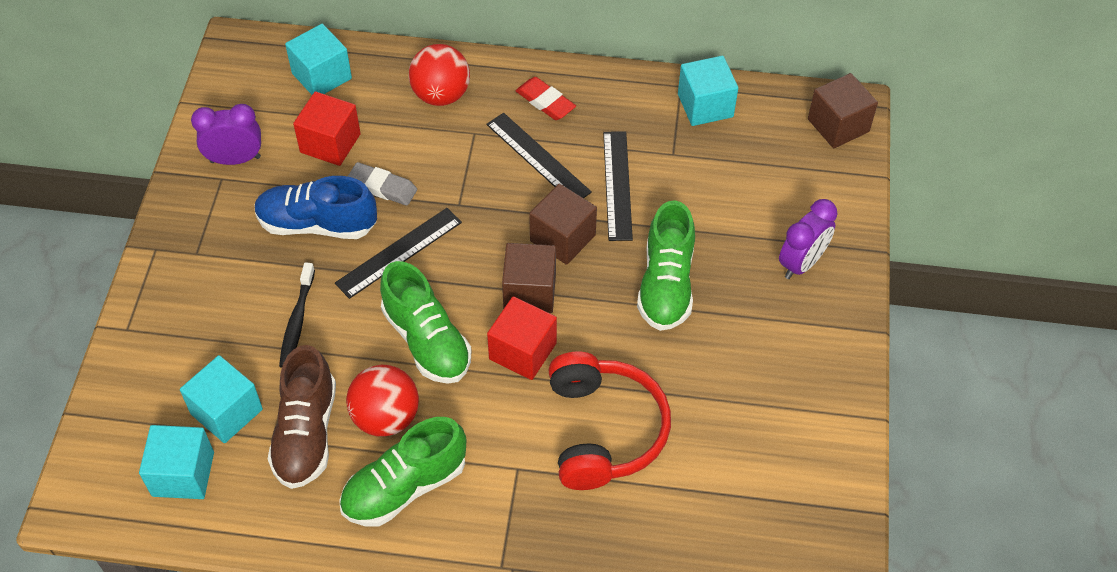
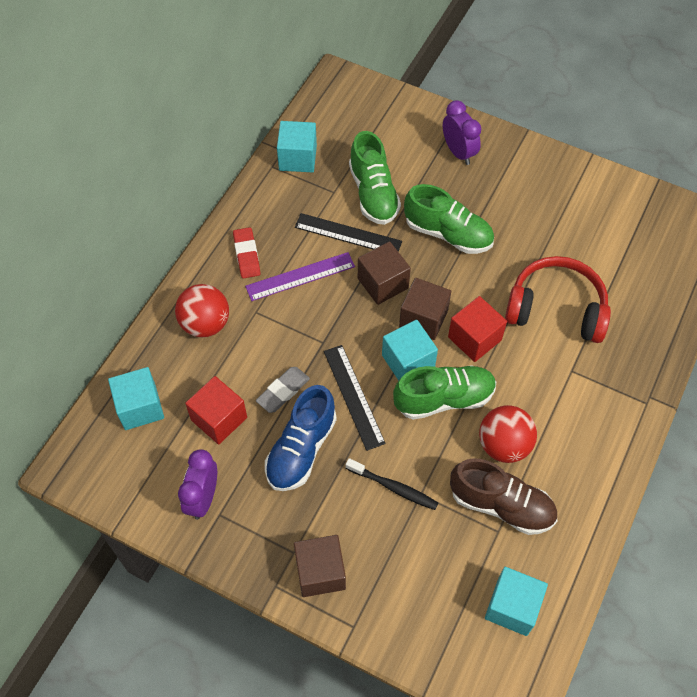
camera: 70 degrees left, 5 degrees up
(226, 411) = (463, 560): turquoise cube -> turquoise cube (408, 361)
(405, 487) = (567, 447): green shoe -> green shoe (373, 193)
(538, 158) = (300, 276): black ruler -> purple ruler
(545, 102) = (247, 255): red eraser -> red eraser turned 75 degrees counterclockwise
(838, 125) = (350, 91): brown cube -> brown cube (320, 572)

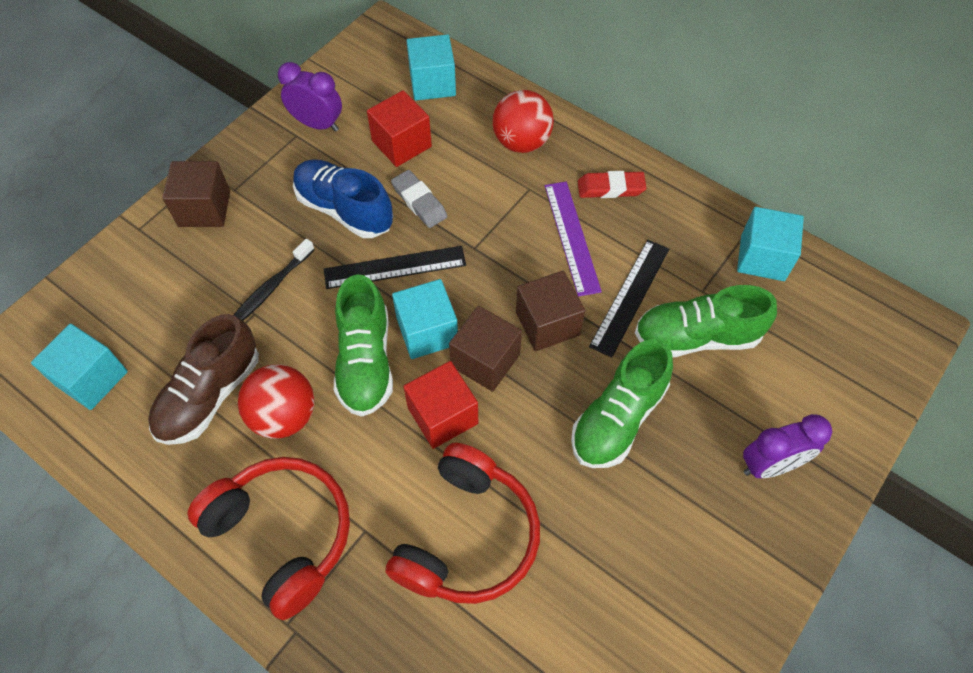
camera: 100 degrees right, 0 degrees up
(591, 421) = (283, 535): none -> red headphones

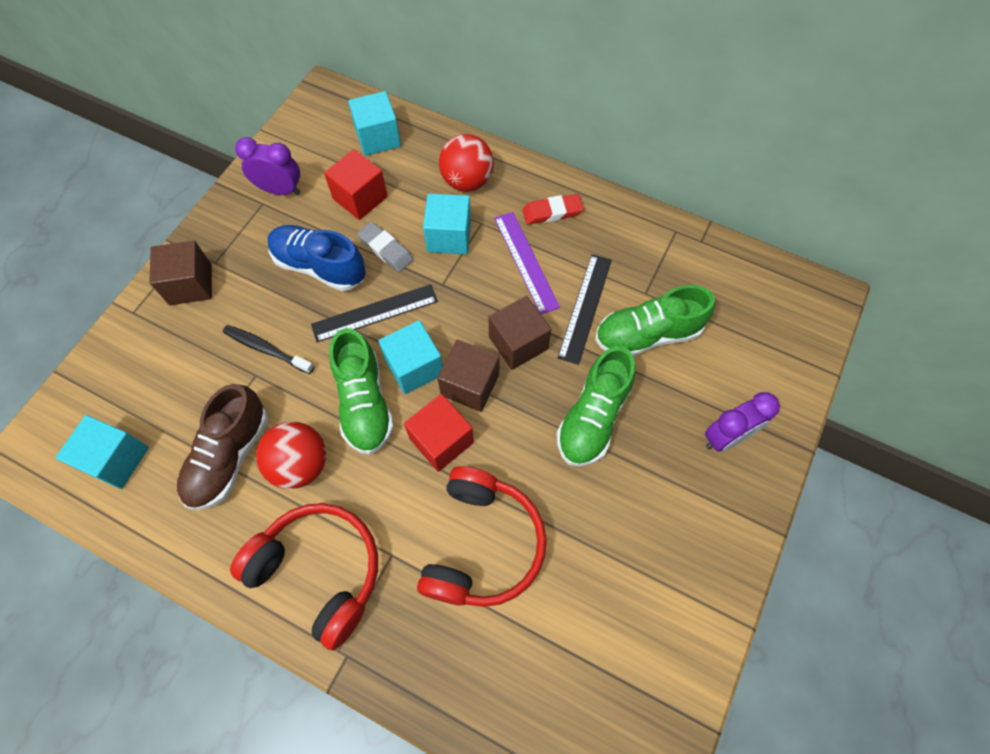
camera: 10 degrees left, 5 degrees up
(271, 288) = (266, 349): black toothbrush -> black toothbrush turned 90 degrees clockwise
(762, 258) = (691, 256): turquoise cube -> turquoise cube (449, 236)

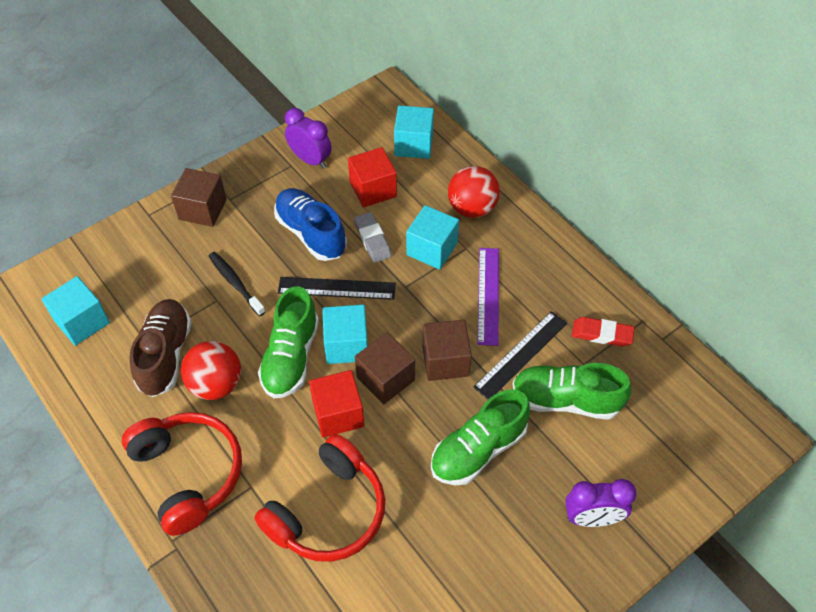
camera: 25 degrees right, 10 degrees down
(229, 456) = (165, 355): brown shoe -> brown shoe turned 135 degrees clockwise
(552, 212) = (534, 262): red eraser -> red eraser (602, 334)

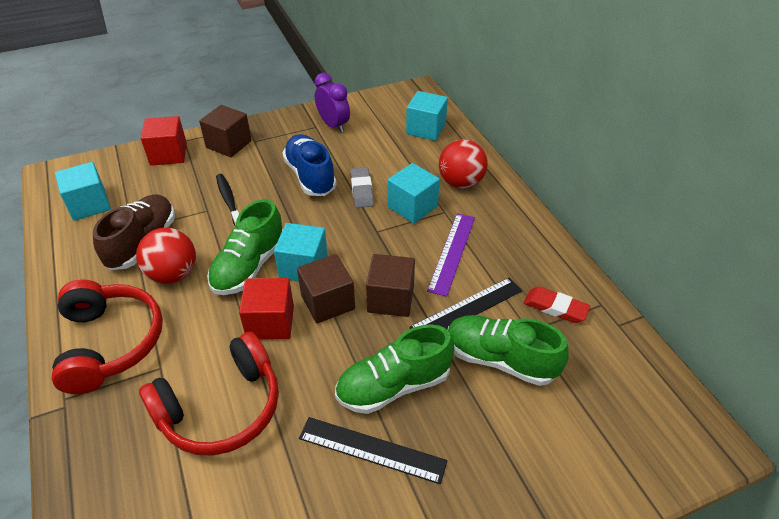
camera: 15 degrees right, 10 degrees down
(337, 288) = (314, 220): black ruler -> black ruler (372, 449)
(373, 189) = (377, 154): red cube -> red cube (168, 154)
(592, 518) = (494, 484): purple clock -> none

